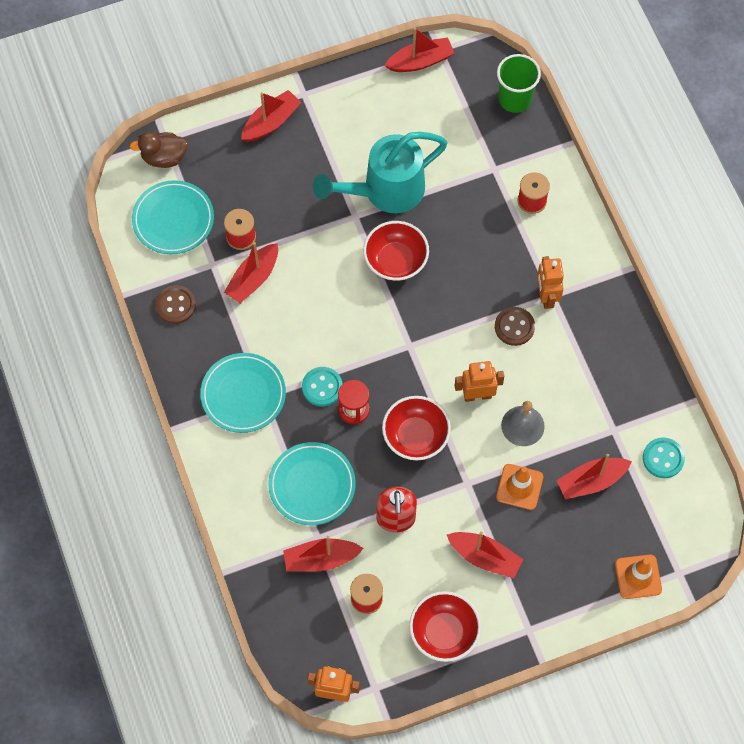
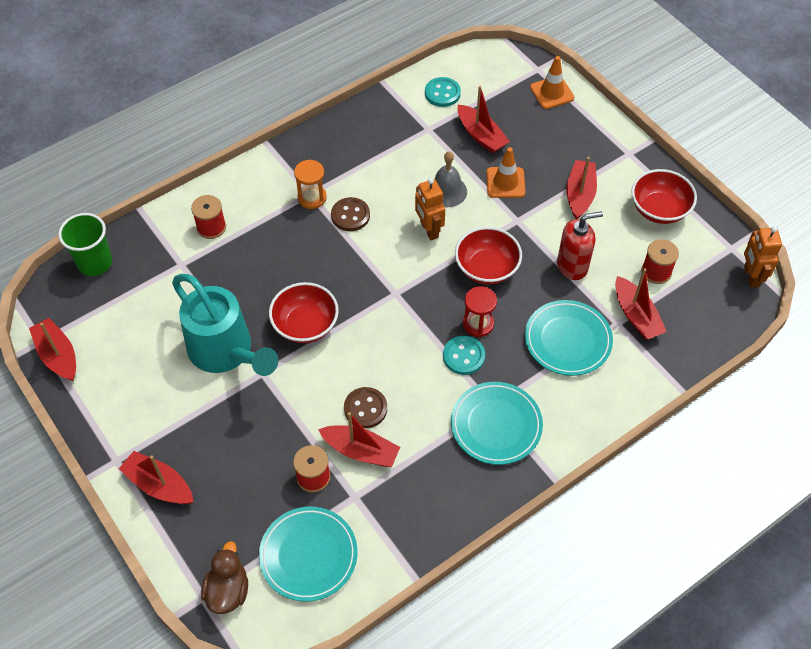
camera: 105 degrees left, 10 degrees down
(164, 157) = (228, 590): brown duck -> brown duck turned 150 degrees counterclockwise
(175, 305) = (415, 521): brown button -> brown button (365, 408)
(546, 296) = (312, 197): orange robot -> orange hourglass

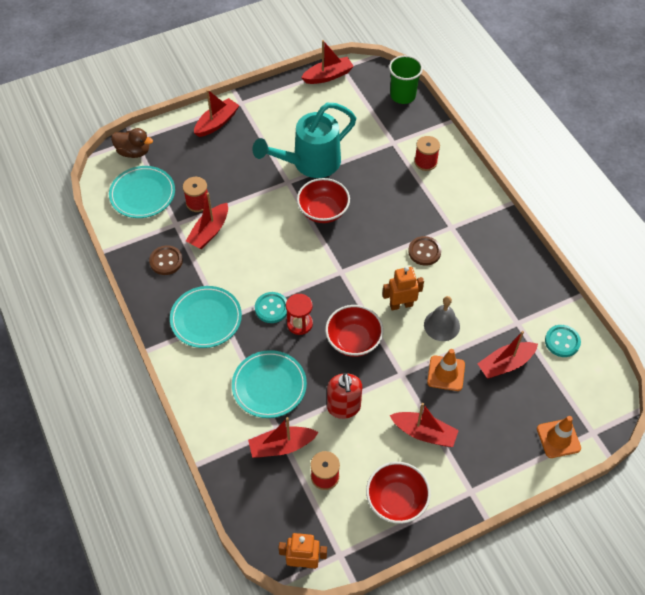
camera: 100 degrees right, 0 degrees up
(312, 197) = (447, 228): orange hourglass -> none
(365, 408) = (242, 239): brown button -> brown button (166, 261)

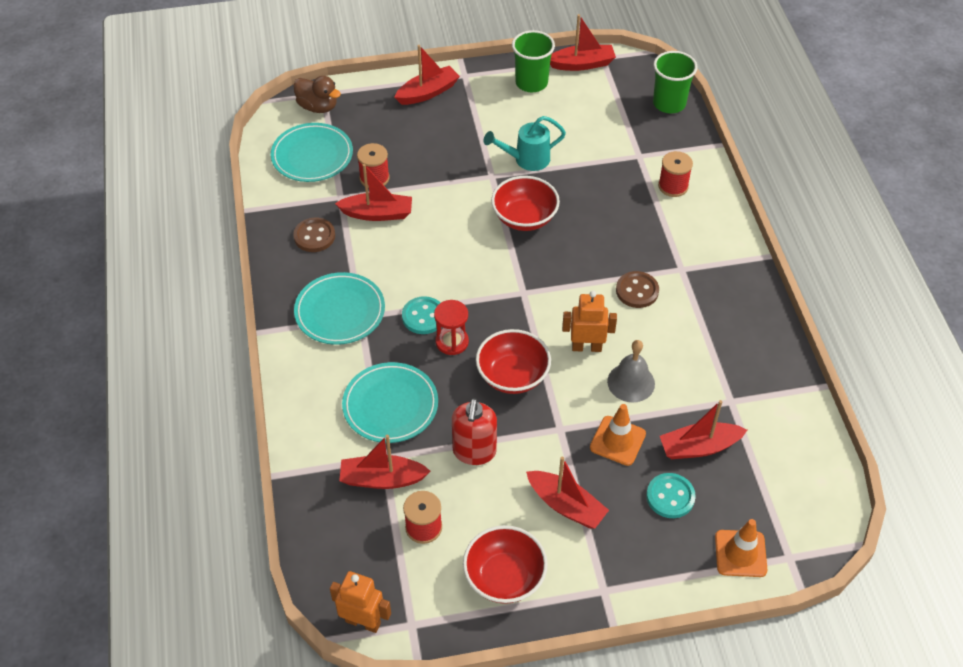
camera: 15 degrees right, 5 degrees down
(209, 232) = (377, 213): red boat -> red boat turned 135 degrees counterclockwise
(294, 99) = (531, 83): none -> green cup
(310, 163) = (527, 159): turquoise watering can -> turquoise watering can, size x0.58
(562, 341) = (783, 437): turquoise button -> turquoise button (670, 497)

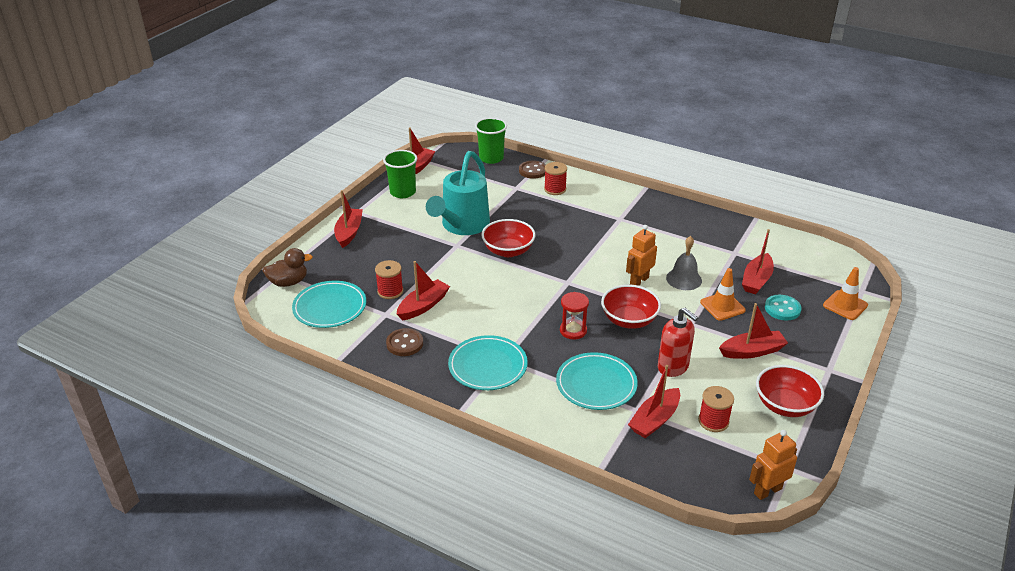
camera: 50 degrees left, 15 degrees down
(423, 316) = (537, 331): turquoise button -> none
(527, 159) = (462, 226): turquoise watering can -> turquoise watering can, size x1.73
(637, 291) = (617, 241): brown button -> brown button (533, 171)

